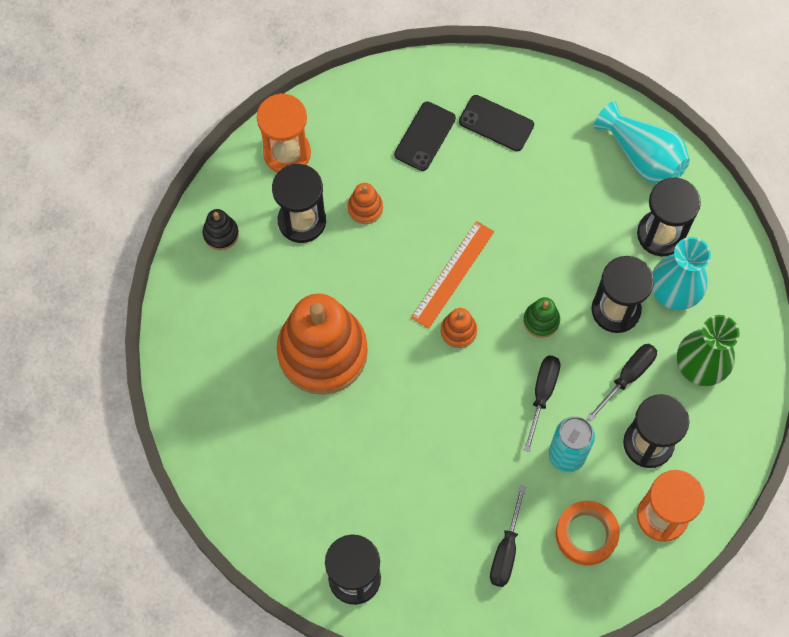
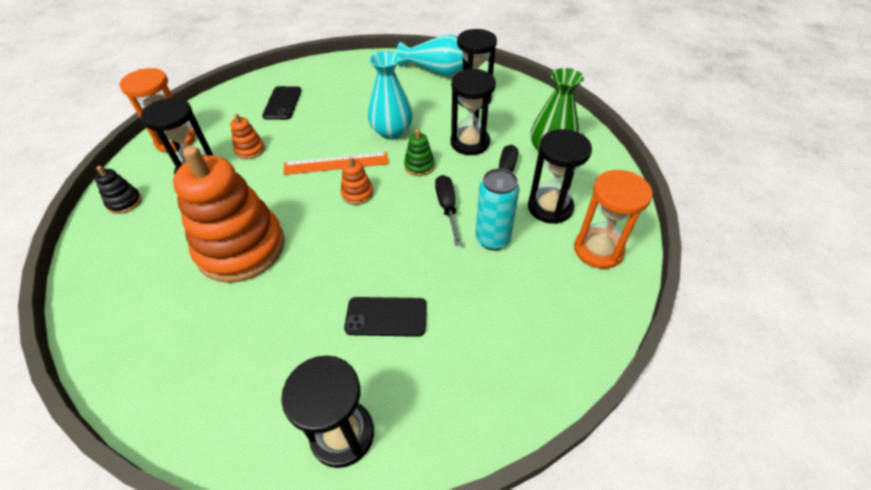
camera: 25 degrees left, 20 degrees down
(452, 274) = (336, 163): orange ruler -> orange ruler turned 75 degrees clockwise
(496, 123) = (331, 84): black phone -> black phone (386, 317)
(506, 550) = (486, 334): black screwdriver -> none
(586, 534) = (548, 289): orange tape -> none
(674, 290) = (502, 121): turquoise vase -> turquoise vase (391, 131)

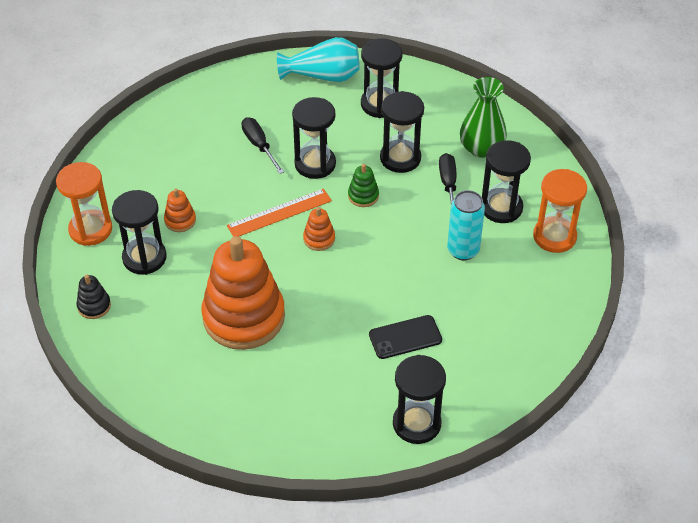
camera: 20 degrees left, 0 degrees up
(282, 103) = (176, 157): black phone -> none
(391, 131) = (315, 164): turquoise vase -> black hourglass
(447, 208) = (410, 231): black screwdriver -> black screwdriver (259, 145)

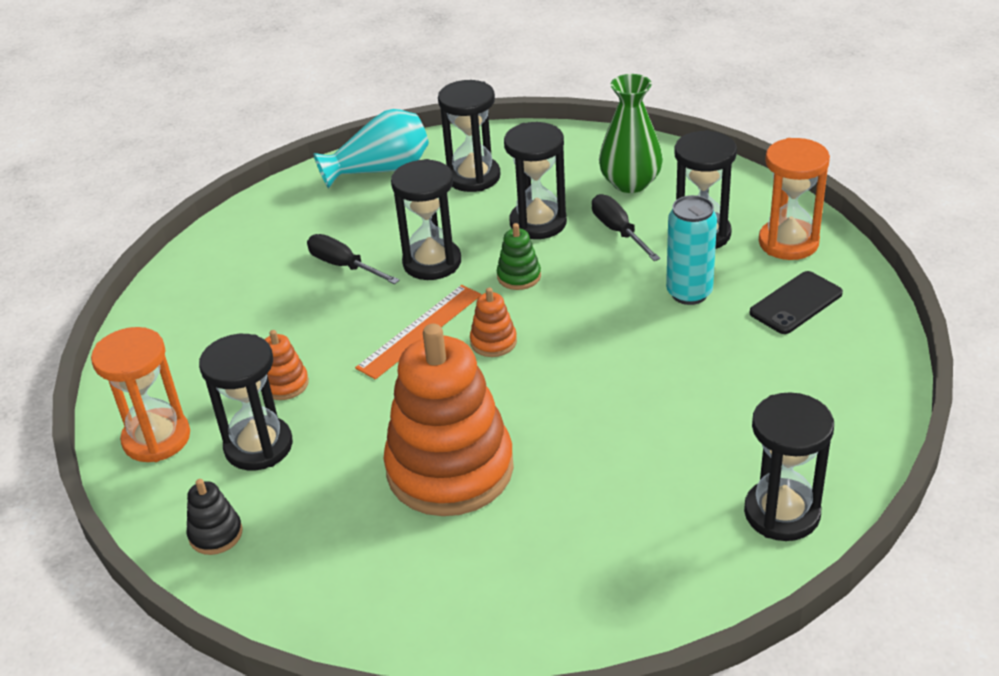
camera: 20 degrees left, 10 degrees down
(405, 337) = (689, 415): black phone -> black phone (796, 303)

